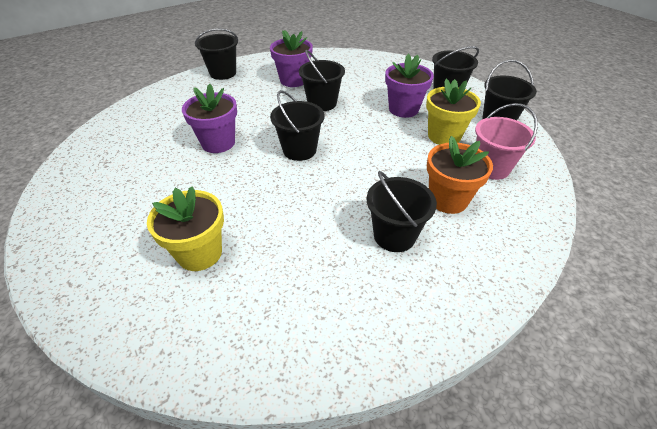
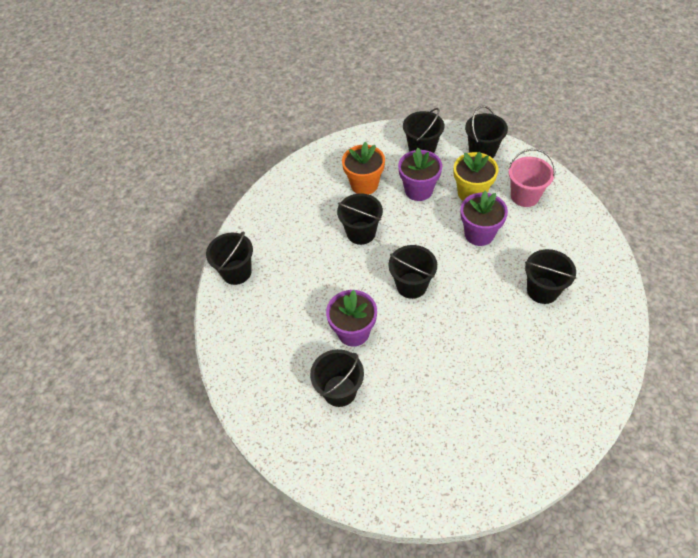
camera: 45 degrees left, 10 degrees up
(150, 162) = (339, 391): none -> black bucket
(199, 253) = (475, 404): yellow flower pot -> none
(293, 80) = (304, 229): purple flower pot -> purple flower pot (479, 234)
(448, 200) = (534, 241): orange flower pot -> orange flower pot (364, 184)

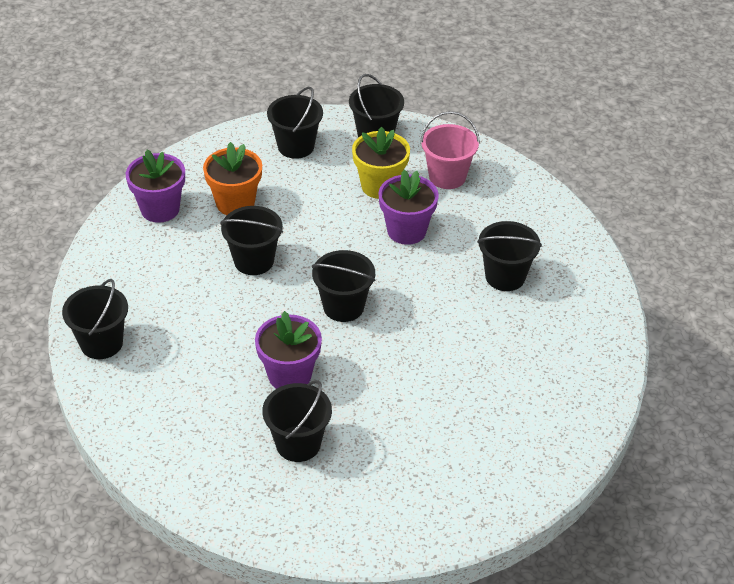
camera: 25 degrees left, 10 degrees down
(418, 190) = (310, 196): purple flower pot -> purple flower pot (160, 209)

